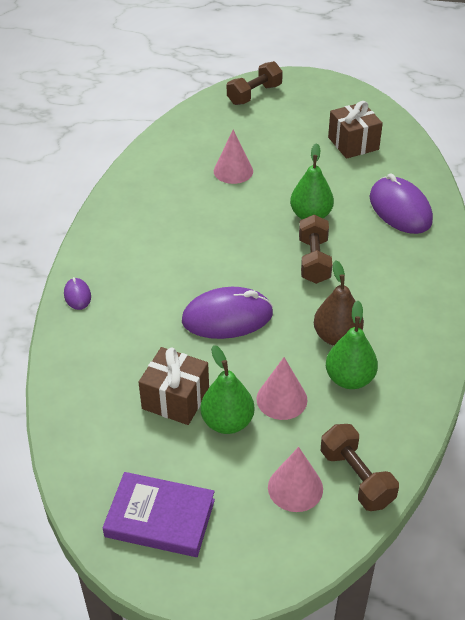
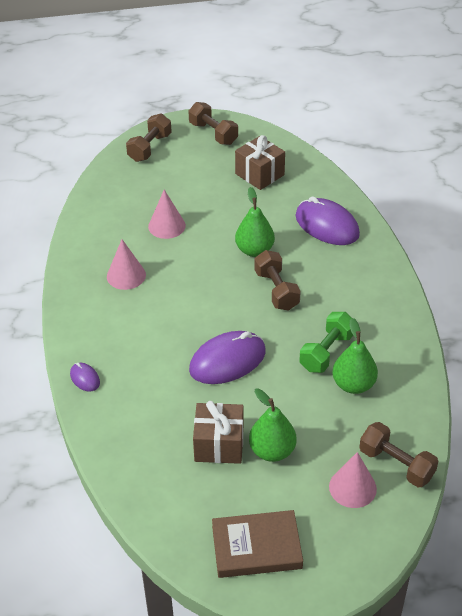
camera: 20 degrees left, 0 degrees up
(160, 518) = (256, 547): purple book -> brown book
(281, 399) = (307, 418): pink cone -> pink cone (126, 275)
(325, 95) = (213, 133): none -> brown dumbbell
(337, 337) = (326, 352): brown pear -> green dumbbell

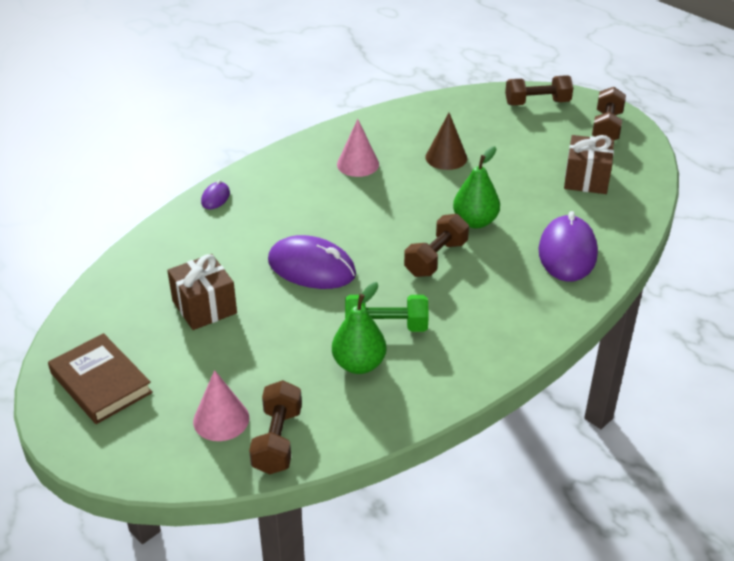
camera: 55 degrees right, 5 degrees down
(166, 226) = (446, 157): pink cone -> brown cone
(272, 451) = (224, 344): green pear -> none

